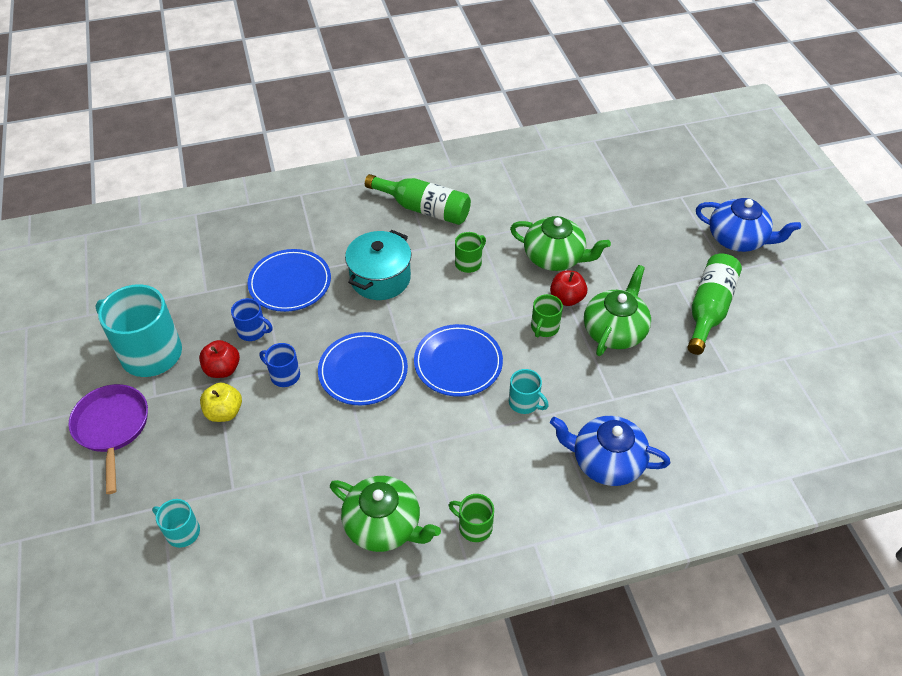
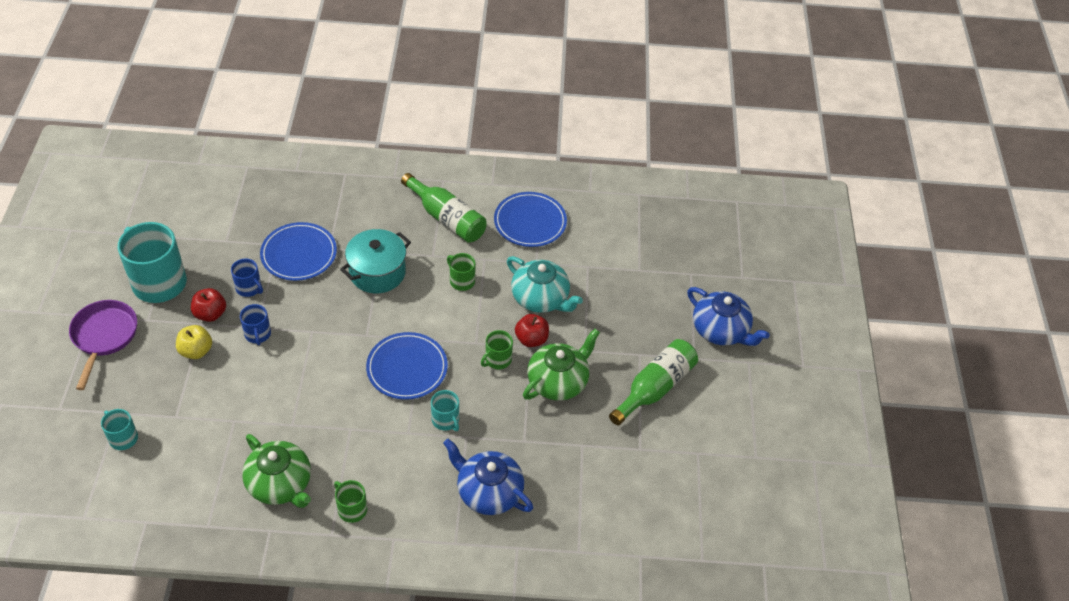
camera: 15 degrees right, 0 degrees up
(284, 375) = (258, 334): blue mug -> blue mug turned 150 degrees counterclockwise
(363, 371) = (324, 351): blue plate -> blue plate (530, 222)
(469, 263) = (461, 281): green mug -> green mug turned 105 degrees counterclockwise
(555, 257) = (541, 298): green teapot -> turquoise teapot

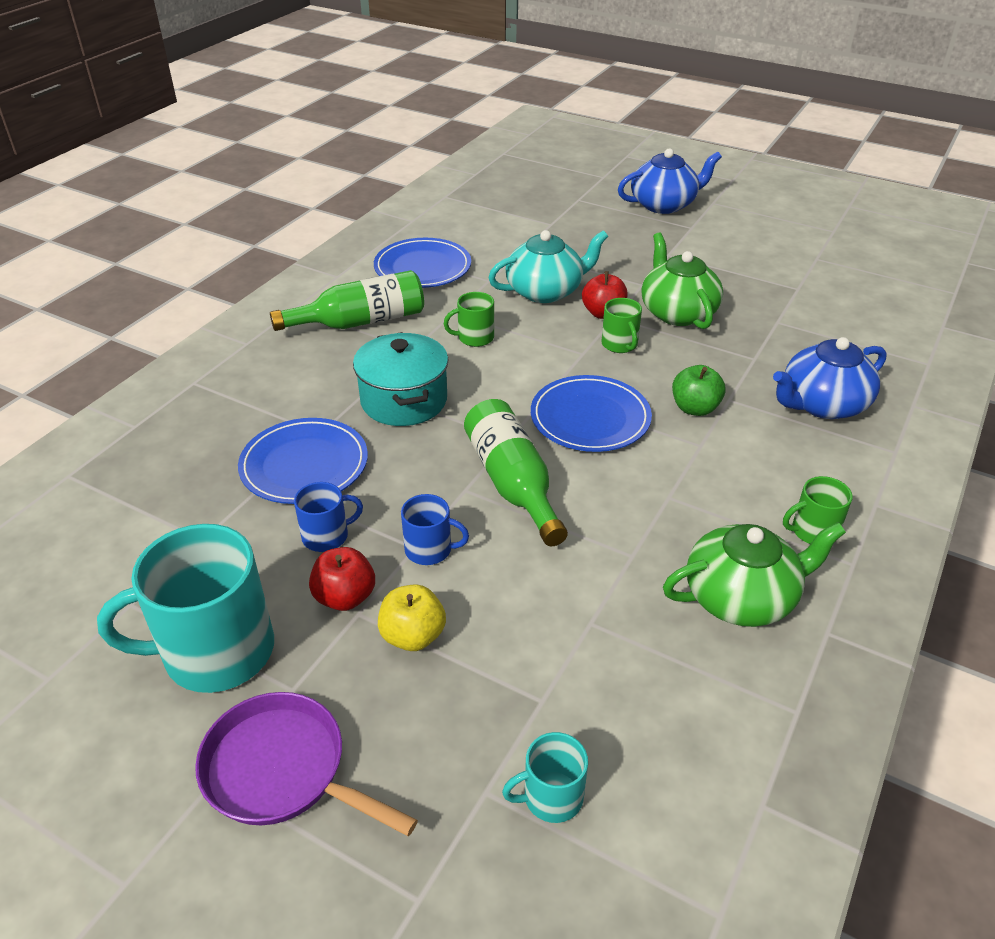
camera: 60 degrees left, 10 degrees down
(446, 420) = (695, 408): turquoise mug -> green apple
(655, 388) = (719, 258): green bottle -> green bottle (513, 483)

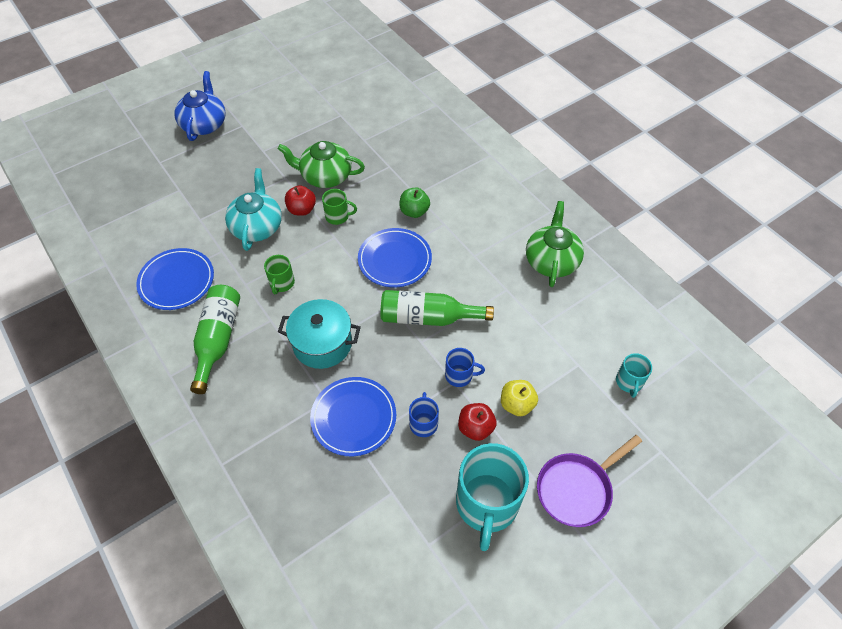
camera: 65 degrees left, 15 degrees up
(430, 550) = (459, 375): blue mug -> blue mug turned 60 degrees clockwise
(813, 531) = (525, 213): green mug -> none
(822, 404) = (442, 161): blue teapot -> none

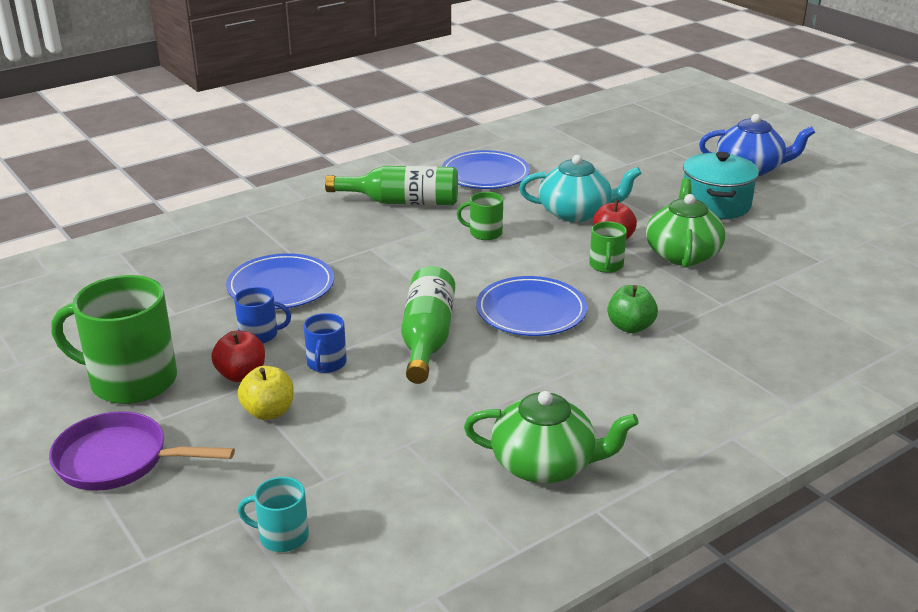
camera: 90 degrees right, 25 degrees down
(322, 344) = (390, 263): turquoise pot -> turquoise pot (716, 204)
(486, 504) = (130, 381): turquoise mug -> green mug
(577, 489) = (119, 460): purple pan -> purple pan turned 45 degrees counterclockwise

